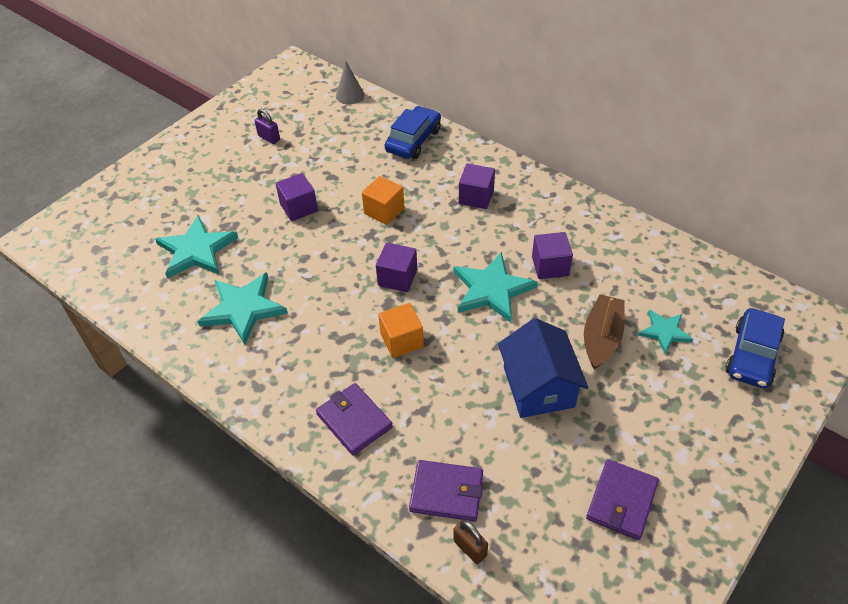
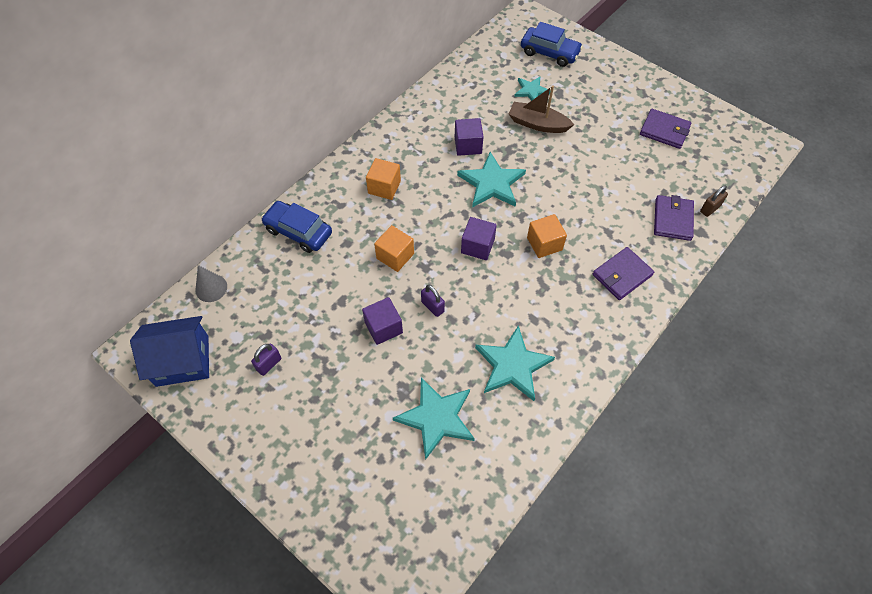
camera: 90 degrees left, 10 degrees up
(320, 243) = (432, 306): none -> purple padlock
(476, 197) = (384, 187): purple cube -> orange cube
(538, 387) = (582, 163): blue house -> blue house (182, 361)

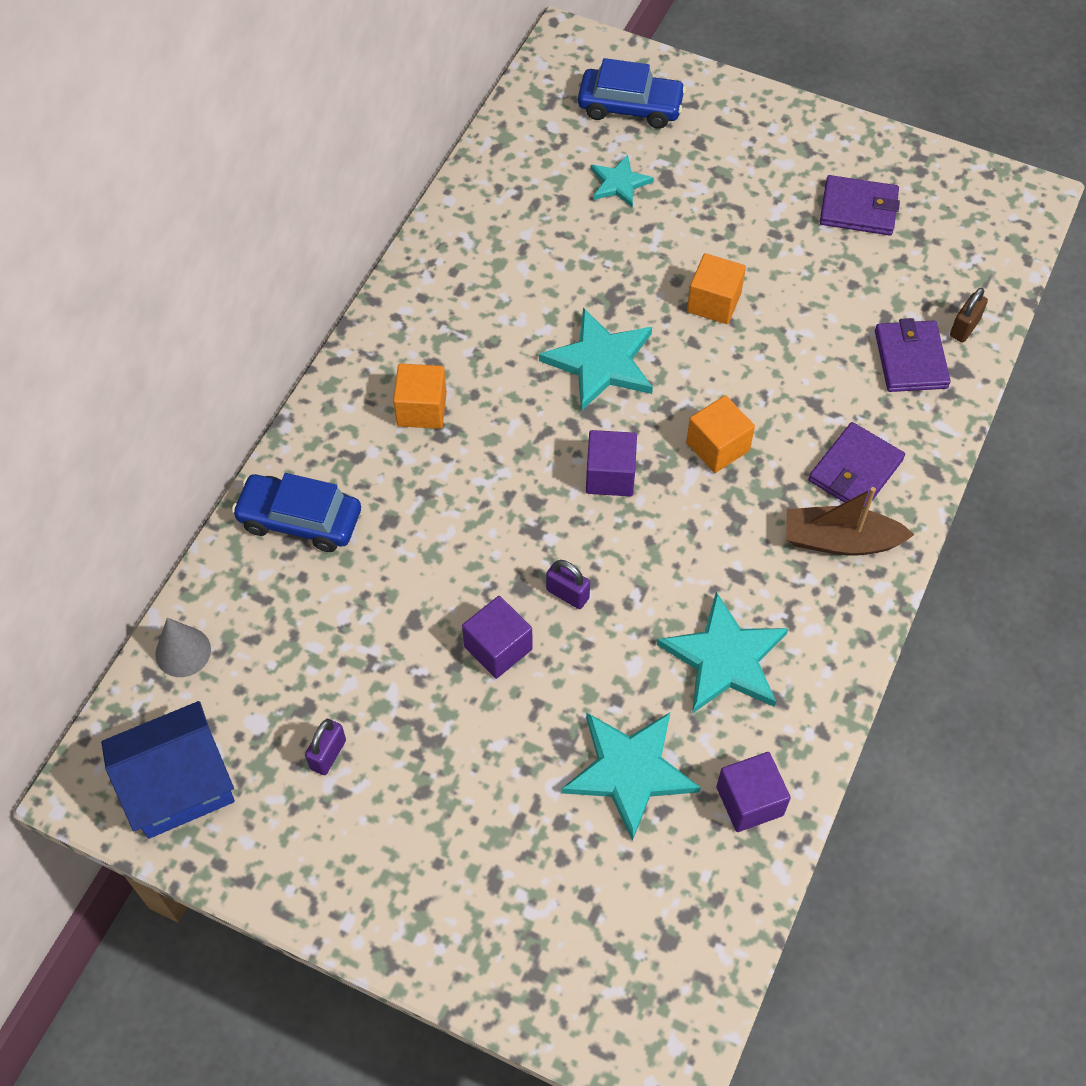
camera: 15 degrees left, 0 degrees up
(395, 256) = (478, 524): orange cube -> orange cube (714, 302)
(468, 145) = (541, 304): purple cube -> purple cube (749, 801)
(538, 124) = (647, 241): brown boat -> brown boat (840, 541)

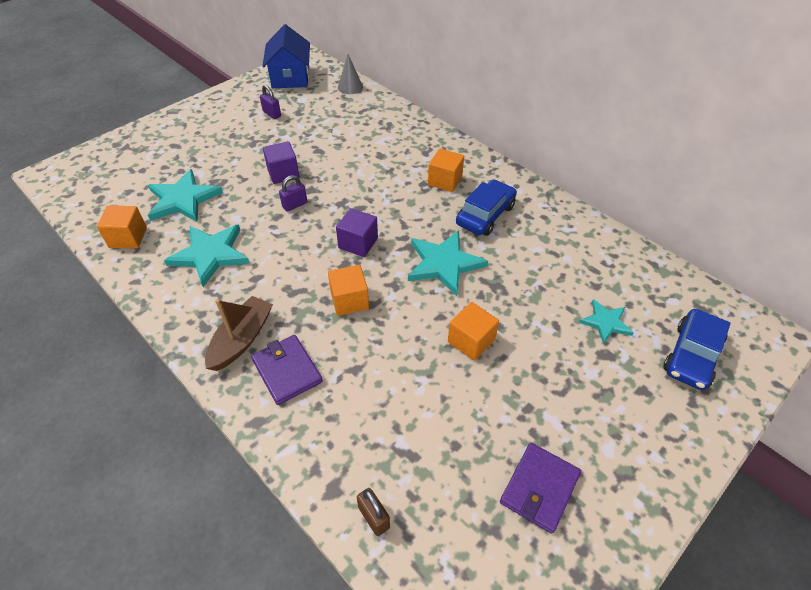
camera: 110 degrees right, 10 degrees down
(300, 520) = (398, 128): blue car -> blue car (485, 215)
(749, 801) = (128, 237): purple cube -> orange cube
(910, 359) = (362, 455): purple wallet -> none

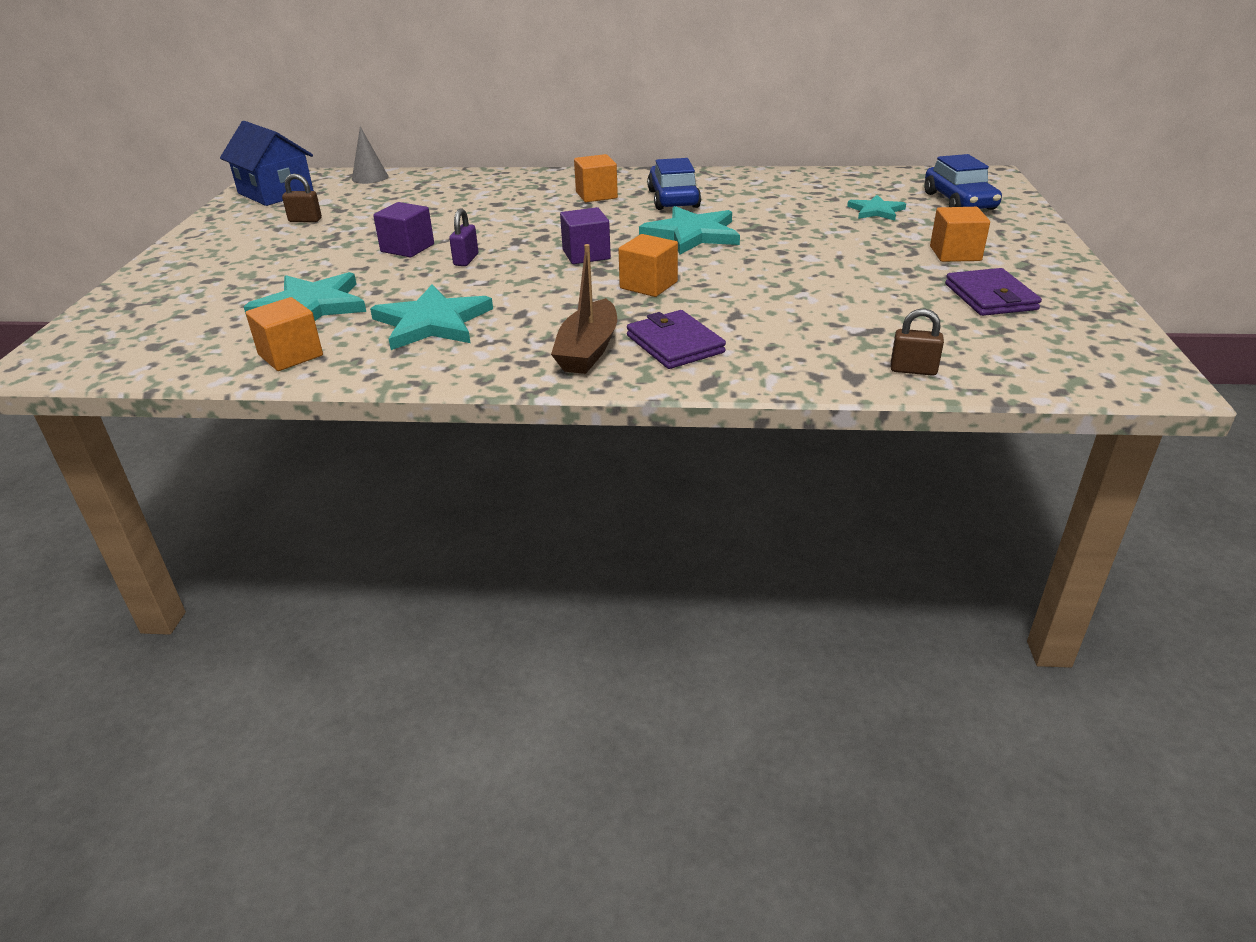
camera: 40 degrees left, 15 degrees down
(241, 339) = (588, 350): brown boat -> brown boat turned 150 degrees counterclockwise
(272, 114) = (305, 220): purple padlock -> brown padlock
(287, 371) = (675, 344): purple wallet -> purple wallet turned 45 degrees clockwise
(471, 341) = (799, 259): orange cube -> orange cube (955, 253)

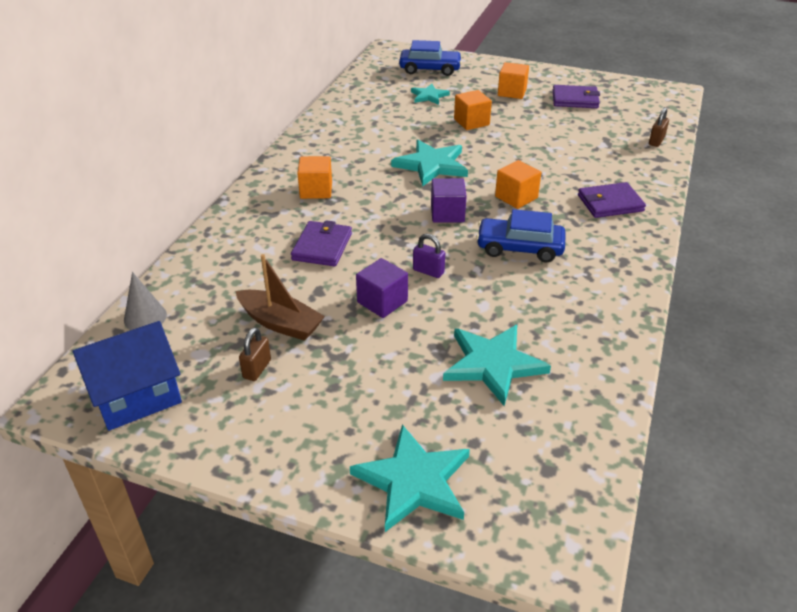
camera: 75 degrees left, 5 degrees up
(290, 355) = (589, 376): orange cube -> orange cube (471, 122)
(432, 322) = (548, 298): turquoise star -> turquoise star (413, 481)
(493, 213) = (322, 246): none -> purple wallet
(588, 350) = (611, 235): brown boat -> brown boat (280, 323)
(673, 199) = (351, 159): blue car -> blue car (519, 248)

